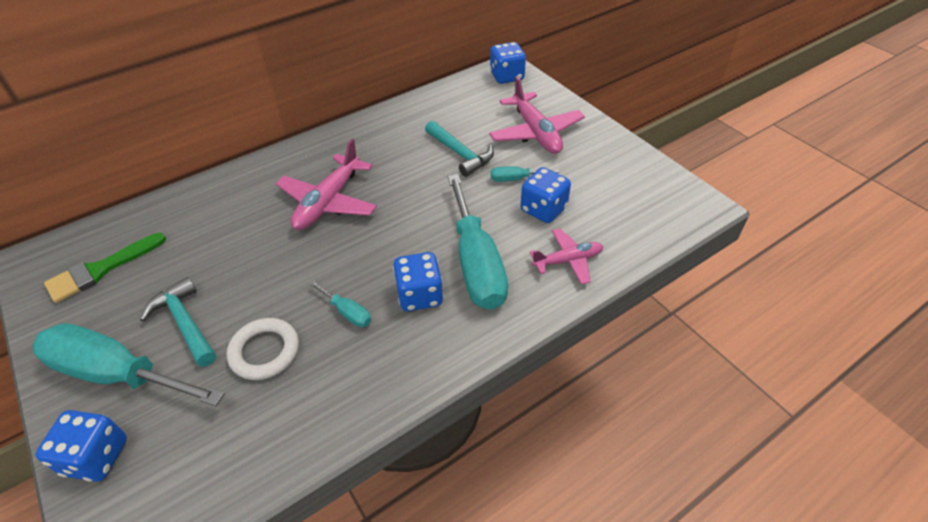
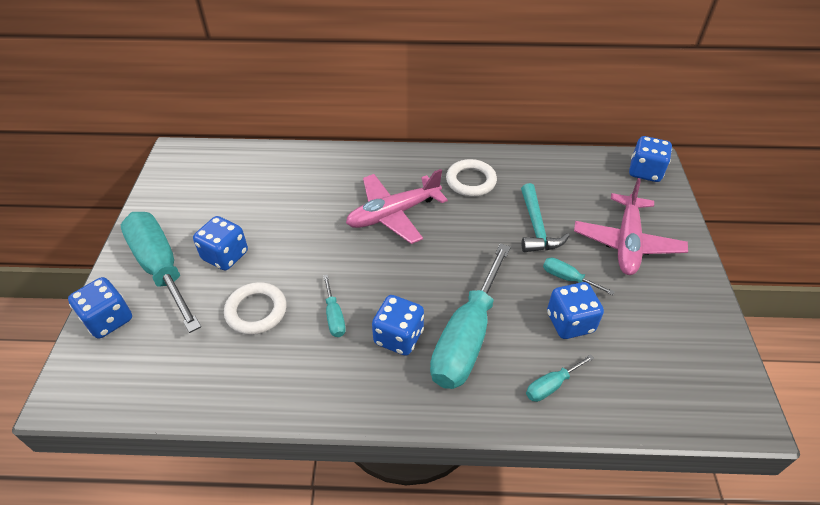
camera: 35 degrees right, 0 degrees up
(101, 270) = (207, 184): green brush -> none
(185, 323) = (225, 256): turquoise hammer -> blue dice
(375, 144) = (471, 181): none -> white ring
(568, 261) = (551, 385): pink plane -> turquoise screwdriver

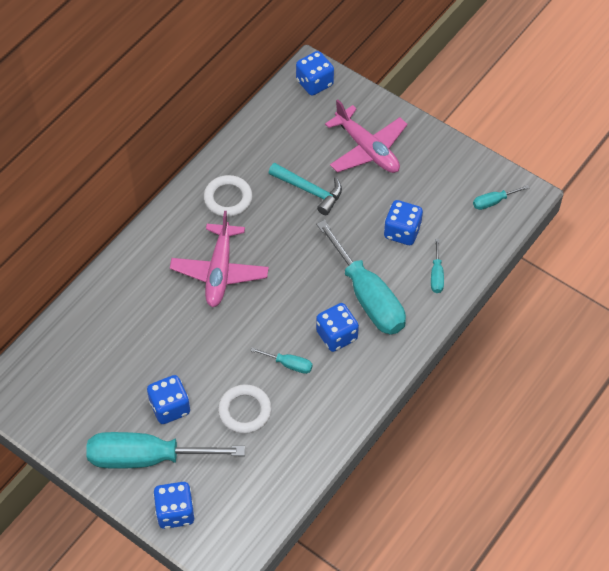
camera: 55 degrees left, 10 degrees up
(567, 278) = (368, 206): turquoise screwdriver -> turquoise screwdriver (493, 202)

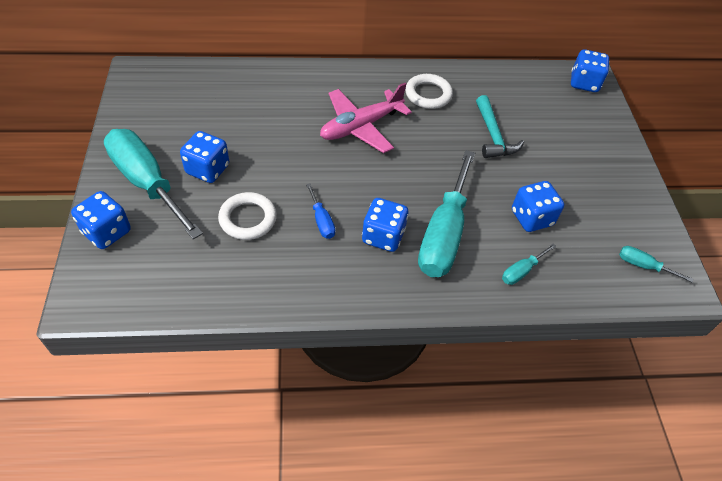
camera: 45 degrees right, 5 degrees down
(289, 364) = (321, 221): turquoise screwdriver -> blue screwdriver
(367, 149) = (574, 147): pink plane -> none

